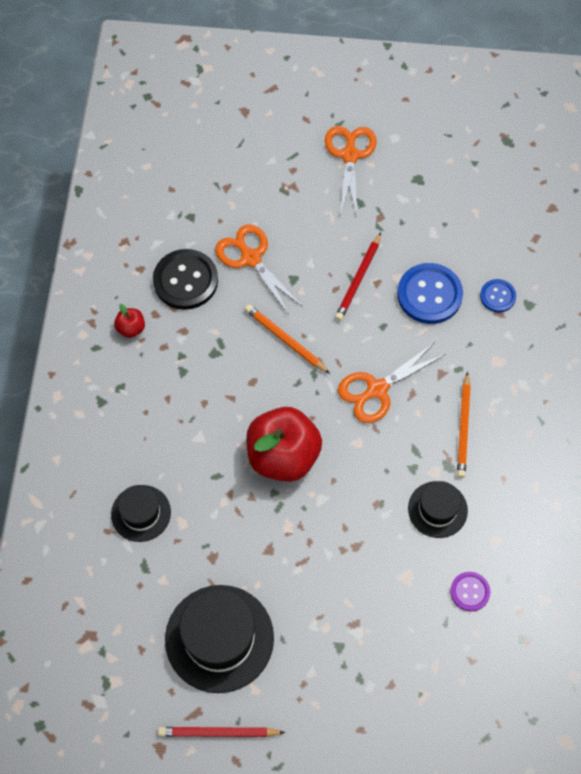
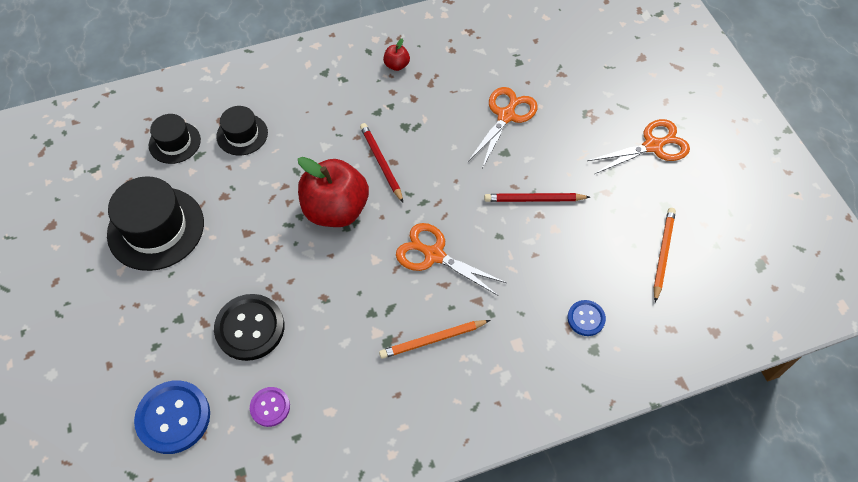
camera: 65 degrees right, 5 degrees down
(185, 280) = (459, 82): black button -> black button (250, 328)
(218, 733) = (75, 259): red pencil -> red pencil (381, 163)
(285, 340) = (444, 169): orange pencil -> orange pencil (663, 253)
(429, 294) = (552, 260): blue button -> blue button (173, 417)
(437, 509) = (340, 349): black hat -> black hat (174, 142)

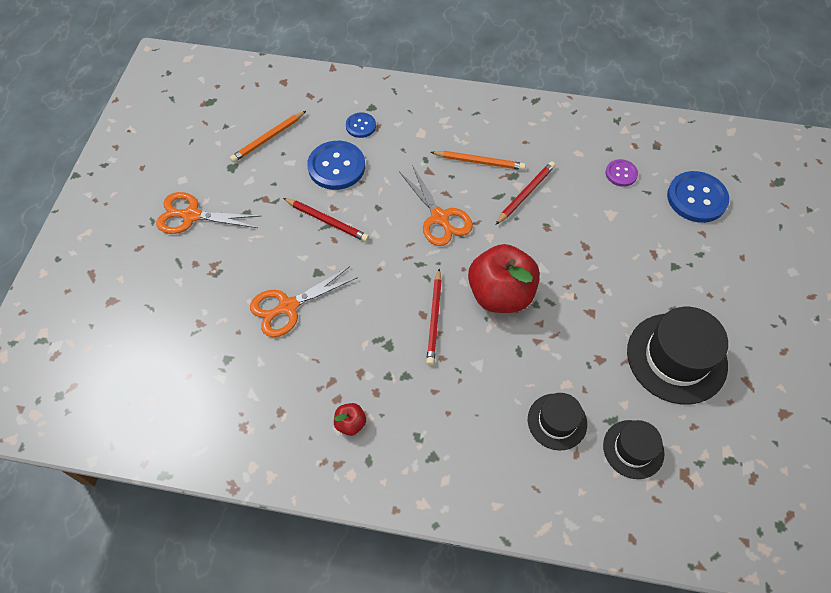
camera: 150 degrees left, 0 degrees up
(250, 328) = (617, 232): black button -> none
(363, 325) = (525, 194): none -> red pencil
(571, 258) = (336, 166): none -> blue button

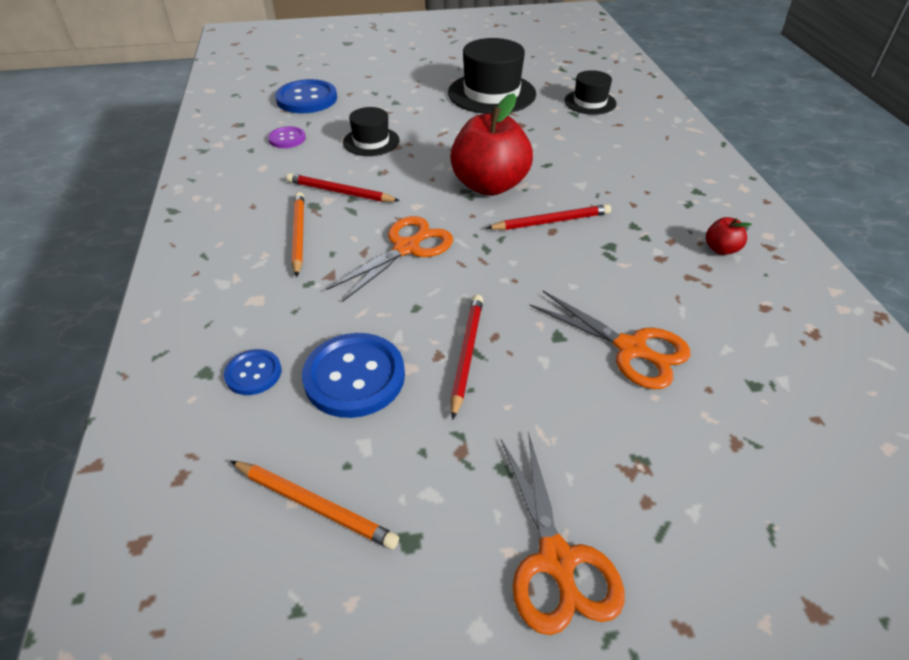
camera: 110 degrees left, 15 degrees down
(557, 421) = (599, 136): black hat -> black hat (371, 141)

